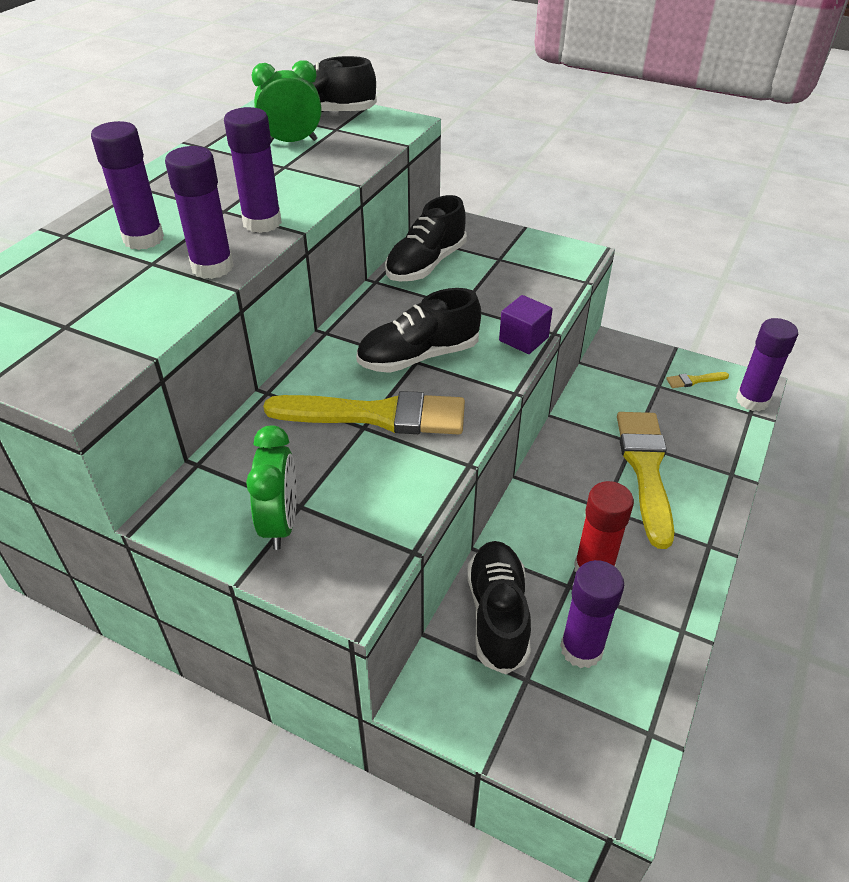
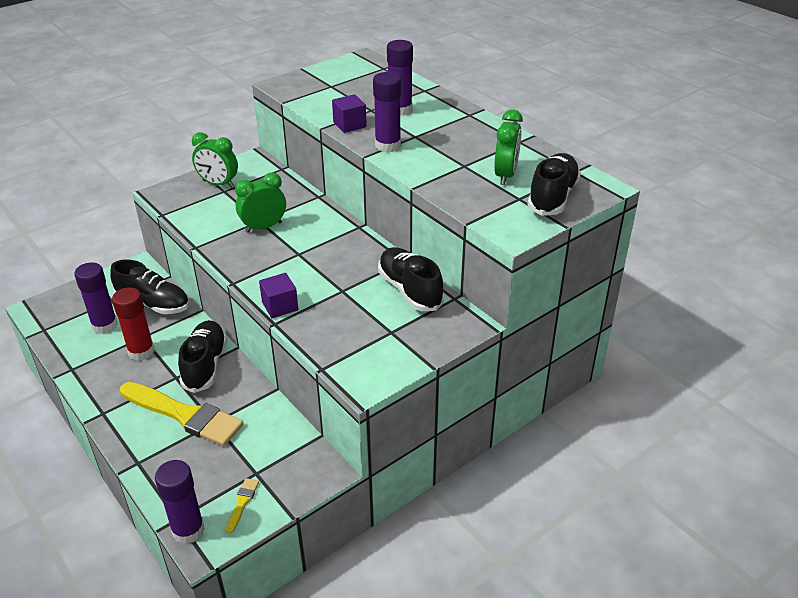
camera: 115 degrees right, 5 degrees down
(212, 267) = (349, 125): purple glue stick -> purple cube
(377, 415) = (263, 227): yellow brush -> green clock
(418, 357) = (302, 256): black shoe -> black shoe (205, 365)

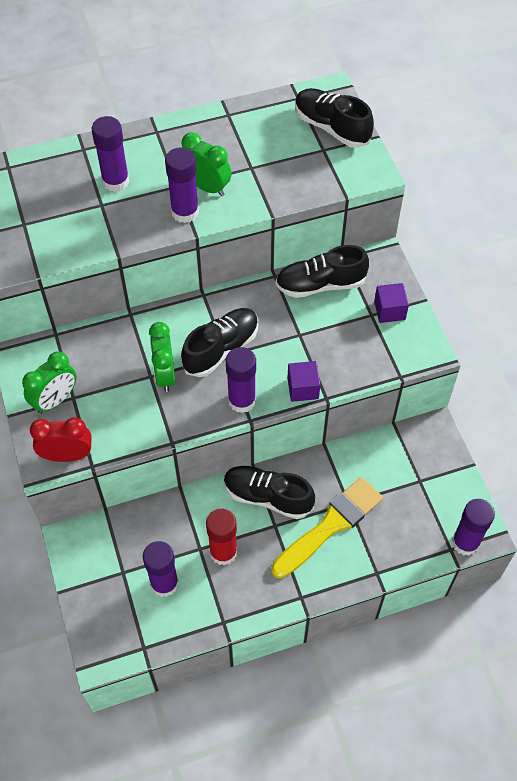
camera: 70 degrees left, 20 degrees up
(153, 304) = (148, 531): black shoe -> black shoe (221, 349)
(168, 201) = (67, 455): none -> red clock
(242, 502) = (448, 497): yellow brush -> none
(252, 273) = (242, 400): none -> purple glue stick
(349, 125) = (124, 231): purple cube -> purple cube (389, 310)
(505, 175) = (282, 145): green clock -> green clock (207, 187)

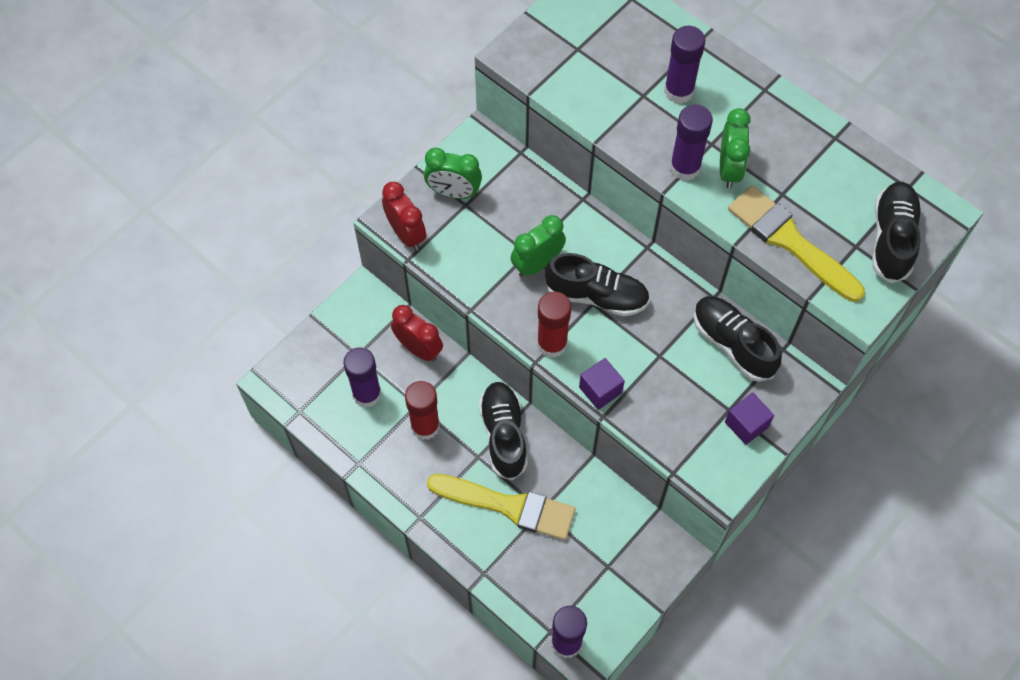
camera: 60 degrees right, 5 degrees up
(150, 521) = (419, 348): none -> red clock
(242, 400) = (552, 344): purple glue stick -> red glue stick
(293, 184) = (790, 241): none -> yellow brush

